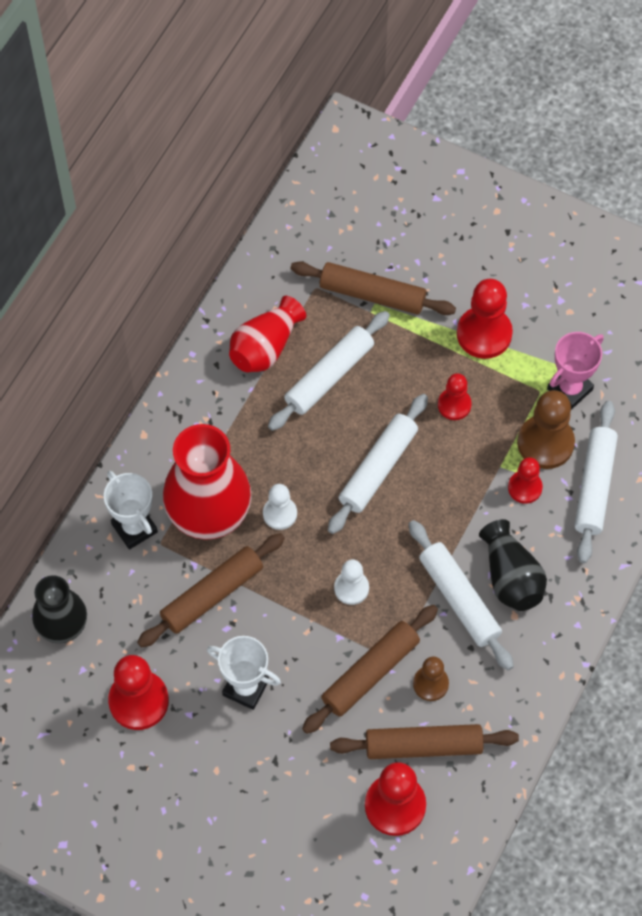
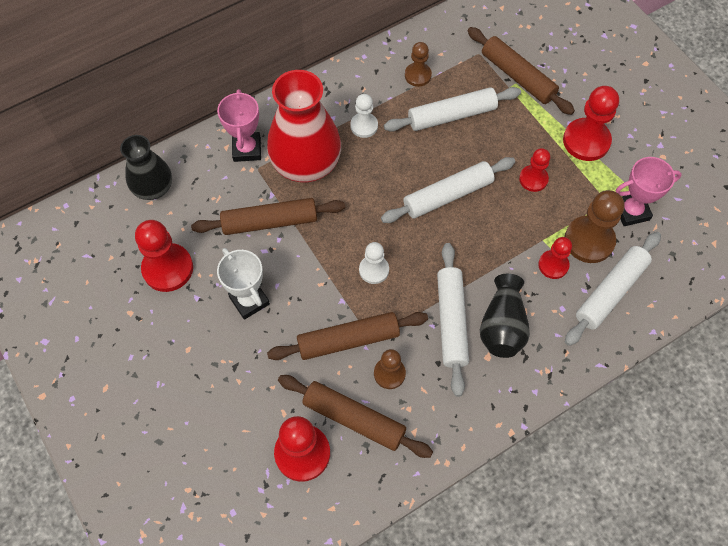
camera: 30 degrees right, 0 degrees up
(134, 528) = (247, 149): white trophy -> pink trophy
(265, 347) = (418, 75): red vase -> brown pawn
(280, 514) = (355, 191): white pawn -> white pawn (364, 126)

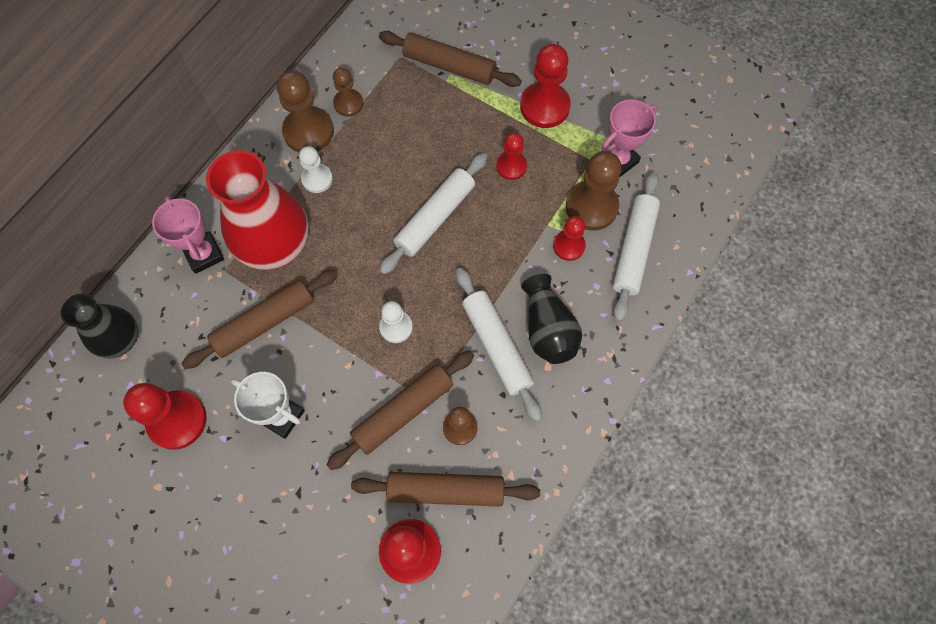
camera: 25 degrees left, 5 degrees up
(374, 85) = (308, 131): none -> brown pawn
(452, 115) = (402, 132): white rolling pin -> none

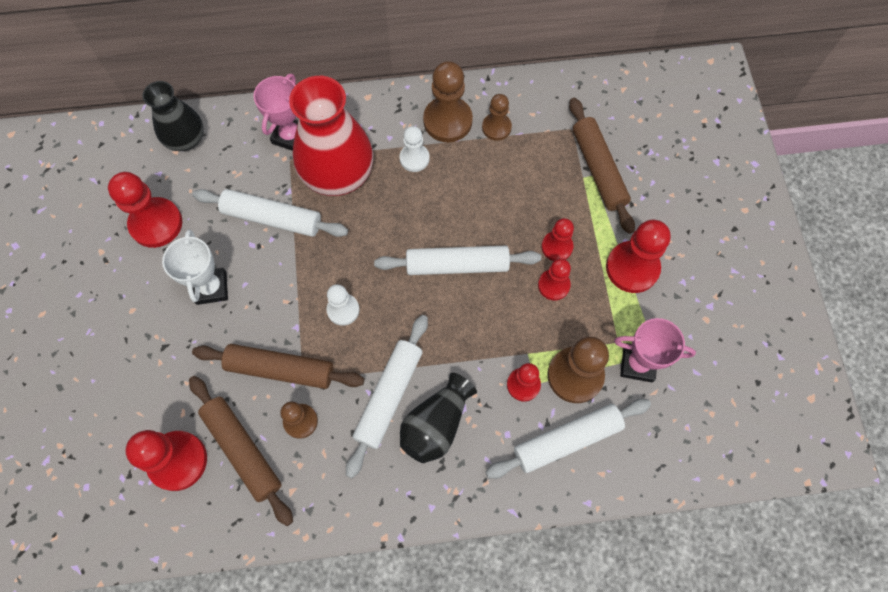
camera: 50 degrees right, 0 degrees up
(264, 322) = (272, 218): brown rolling pin -> white rolling pin
(483, 140) = (557, 247): none -> red pawn

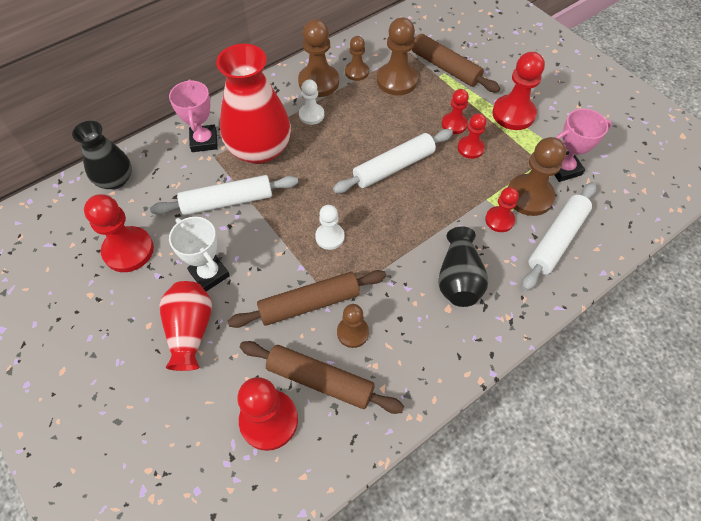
camera: 30 degrees left, 10 degrees down
(163, 336) = (190, 330): none -> red vase
(389, 396) = (409, 278): white rolling pin -> none
(532, 160) = (397, 80): none -> brown pawn

